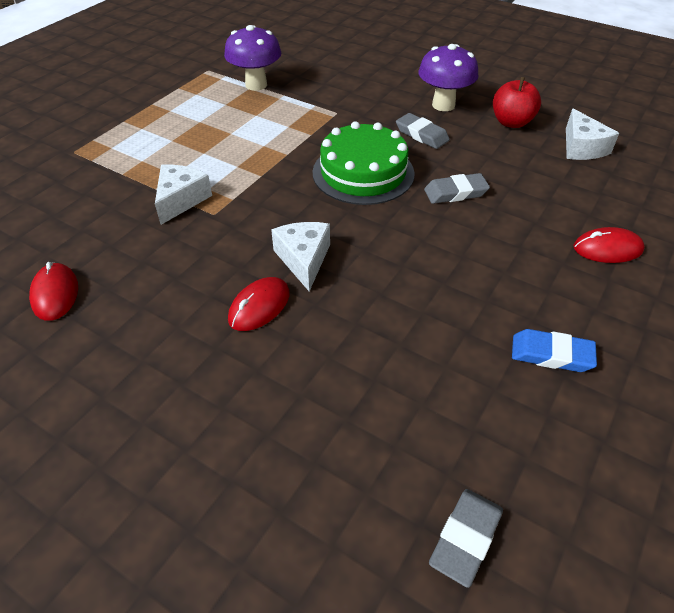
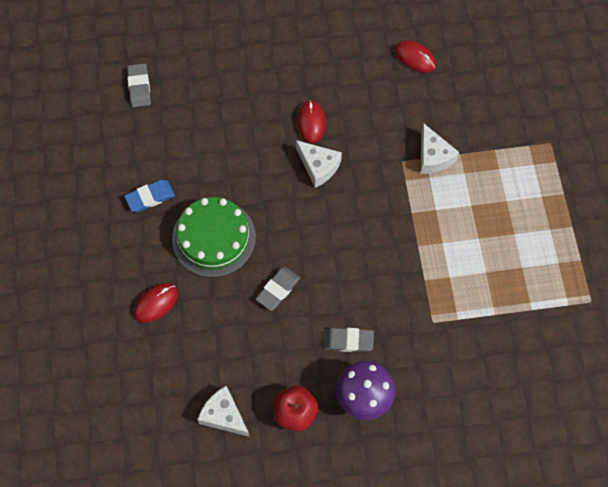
camera: 140 degrees right, 20 degrees up
(256, 85) = (529, 310): purple mushroom -> none
(363, 173) = (351, 265): green cake -> green cake (214, 238)

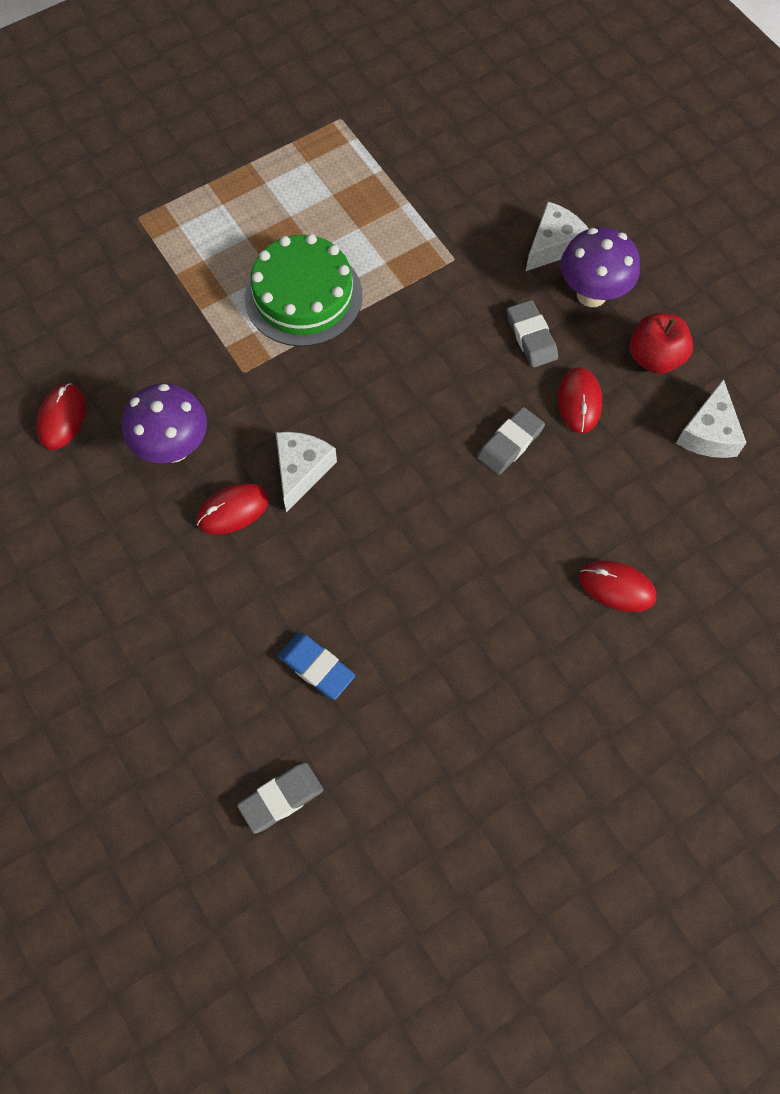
camera: 115 degrees left, 0 degrees up
(150, 197) = (464, 678): blue eraser -> blue eraser (316, 667)
(214, 238) = (480, 557): green cake -> green cake (303, 296)
(278, 289) = (510, 443): grey eraser -> grey eraser turned 60 degrees counterclockwise
(286, 346) = (579, 401): none -> red mouse
(367, 107) = (174, 448): none -> purple mushroom
(433, 156) = (219, 338): white cheese -> white cheese (553, 245)

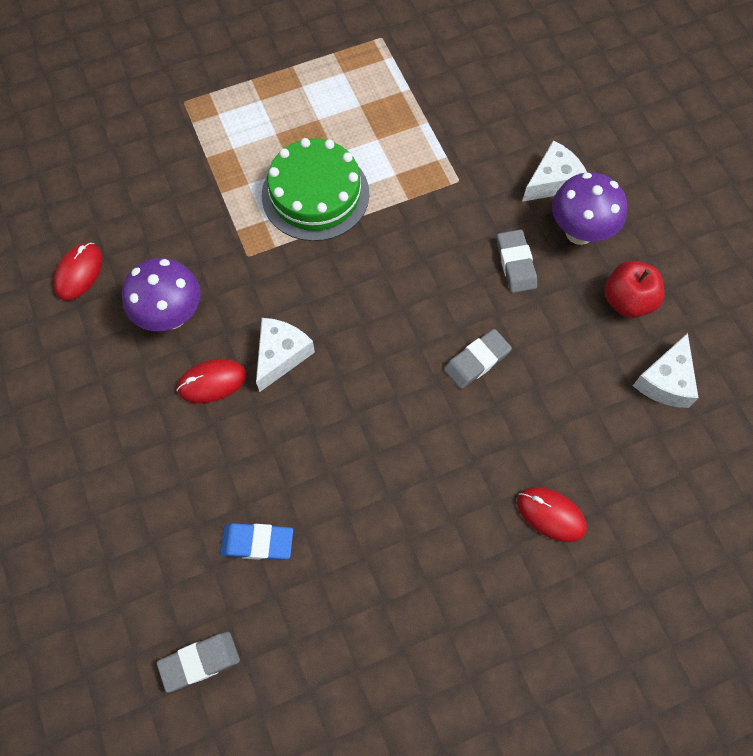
camera: 10 degrees right, 0 degrees up
(316, 667) = (257, 543): blue eraser -> blue eraser turned 45 degrees counterclockwise
(579, 401) = (549, 331): red mouse -> none

